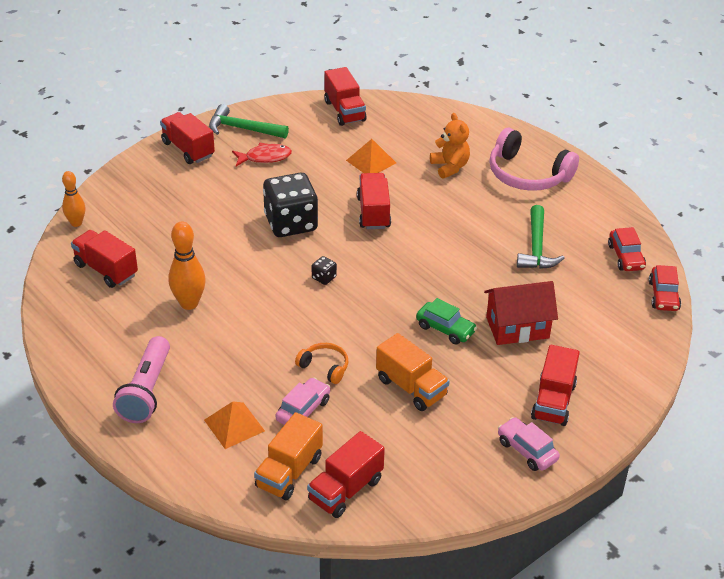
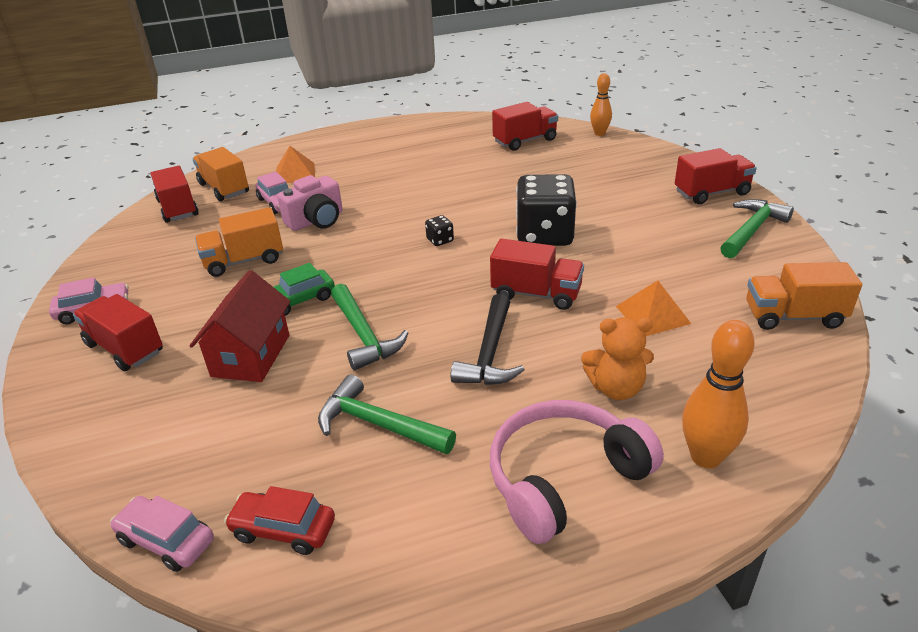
camera: 115 degrees right, 5 degrees down
(146, 391) = (366, 145): pink flashlight -> none
(189, 303) = (454, 170): orange bowling pin -> orange bowling pin (705, 457)
(265, 157) = (683, 236): red fish -> none
(324, 367) = (316, 220): orange headphones -> pink camera
(344, 111) = (793, 316): red truck -> orange truck
(448, 219) = (490, 353): none -> black hammer
(464, 280) = (364, 335): none -> green hammer
(663, 295) = (166, 541): red car -> pink car

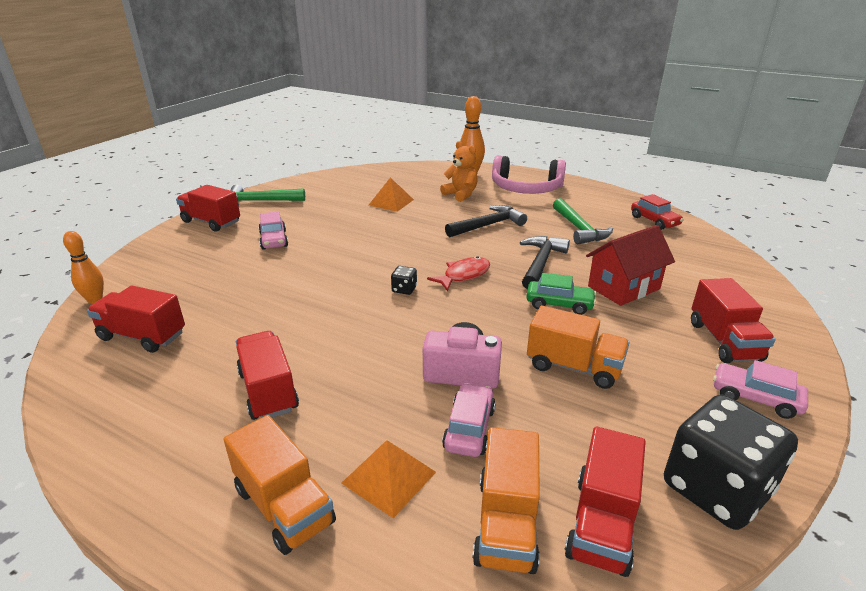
camera: 135 degrees left, 5 degrees down
(166, 541) = (713, 239): pink car -> pink car (274, 240)
(364, 335) = (540, 263): green hammer -> black hammer
(415, 278) = (463, 275): none -> red fish
(536, 294) = (418, 233): red truck -> red truck (268, 391)
(544, 235) = (343, 254): black dice -> black dice (716, 489)
(793, 316) = (347, 178): orange truck -> orange truck (284, 506)

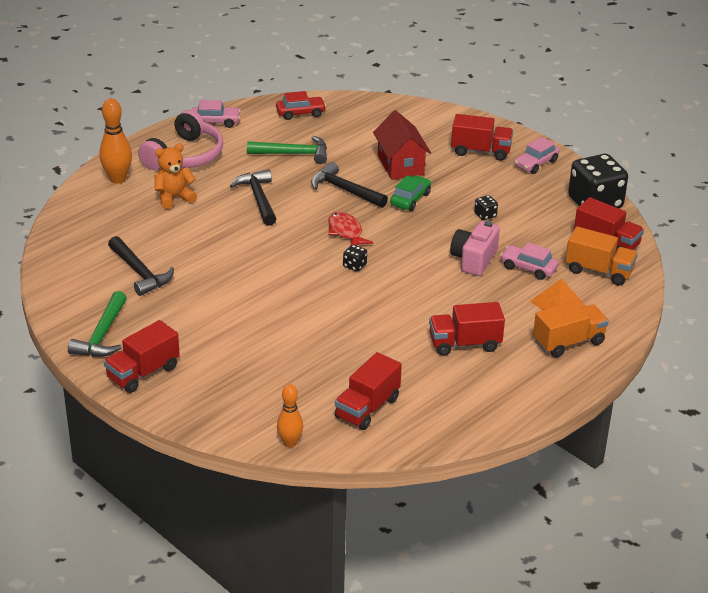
camera: 75 degrees left, 5 degrees up
(274, 240) = (217, 330): pink car -> pink car (215, 122)
(348, 200) = (140, 272): none -> black hammer
(391, 202) = (165, 245): orange pyramid -> none
(573, 367) = (485, 215): orange truck -> black dice

